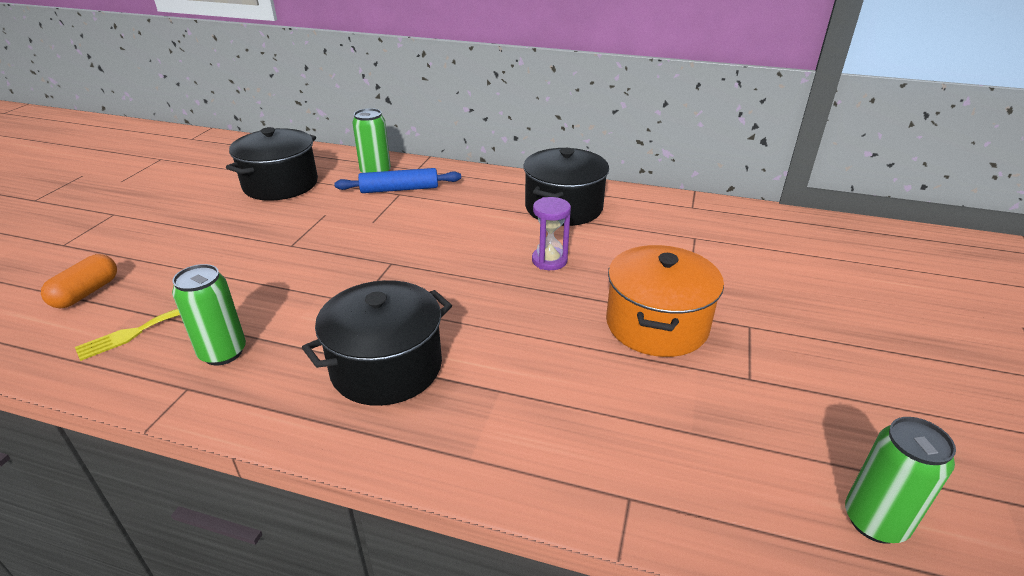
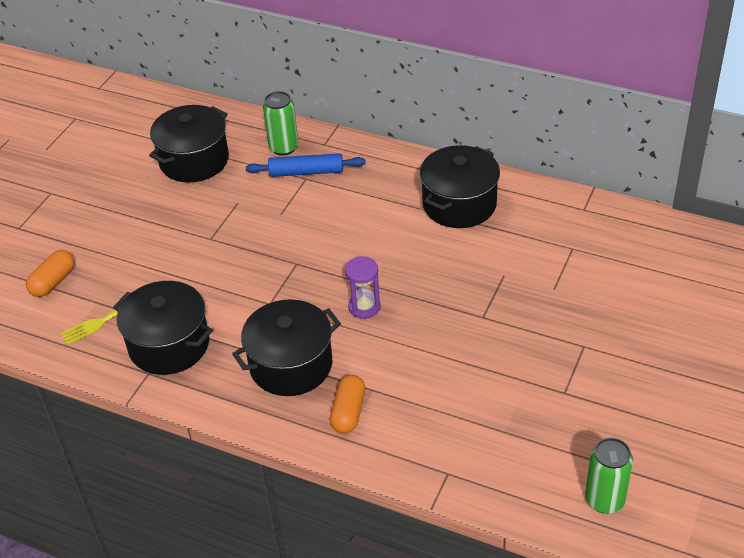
camera: 10 degrees right, 10 degrees up
(223, 353) = (169, 344): green can -> black pot
(469, 421) = (348, 412): none -> orange capsule
(549, 260) = (433, 268): purple hourglass -> purple hourglass (364, 307)
(656, 324) = (507, 340): orange pot -> none

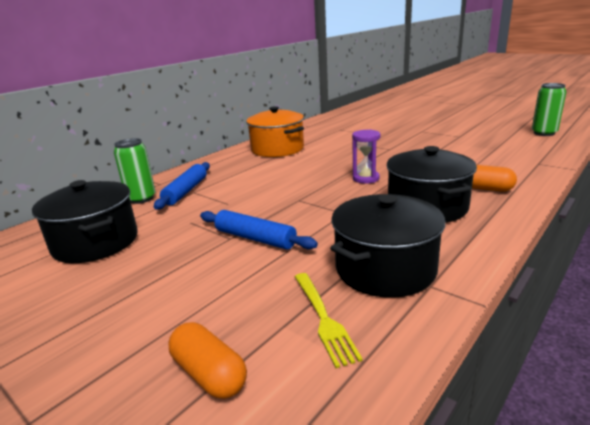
camera: 75 degrees left, 20 degrees down
(211, 255) = (255, 238): none -> blue rolling pin
(459, 204) = (277, 149): black pot -> orange pot

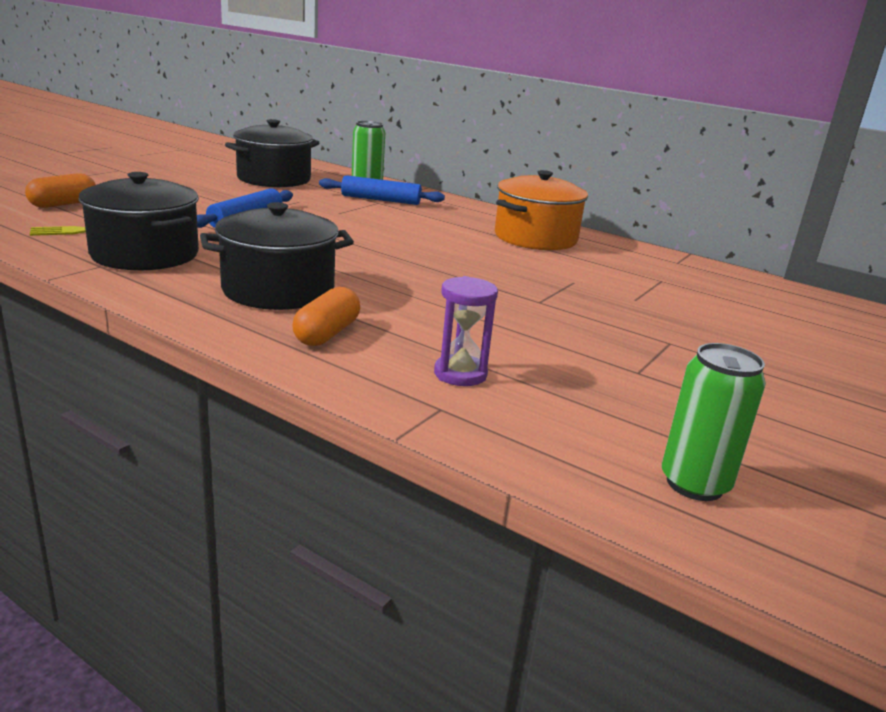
camera: 80 degrees right, 0 degrees up
(365, 178) = (395, 272): purple hourglass -> purple hourglass (460, 374)

